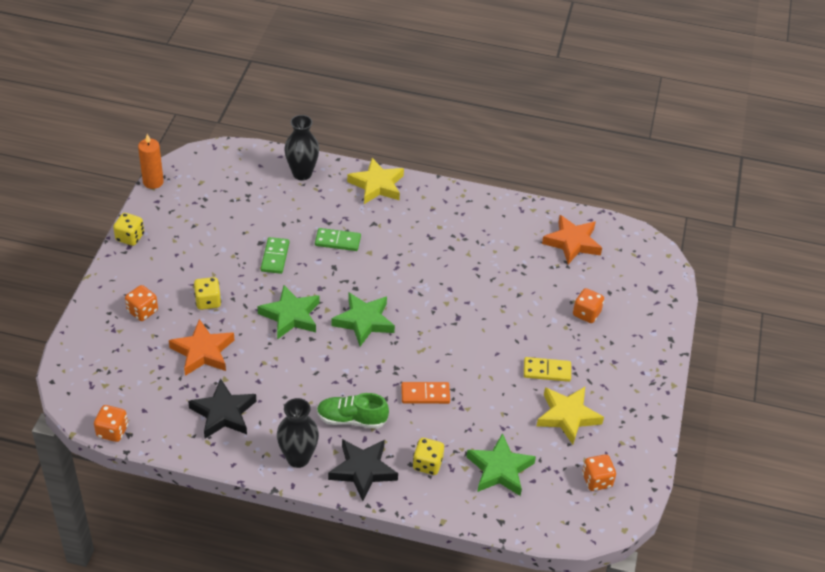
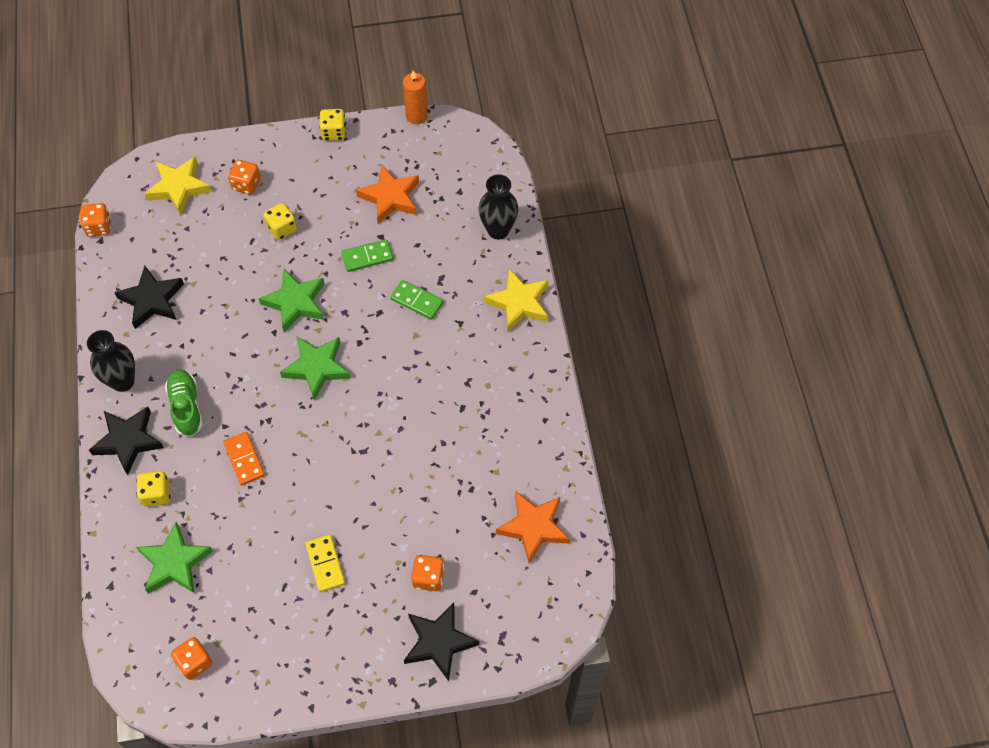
camera: 70 degrees right, 15 degrees up
(203, 352) = (218, 252): orange star -> orange star (390, 197)
(337, 241) = (417, 301): green domino -> green domino turned 45 degrees counterclockwise
(567, 416) = (270, 605): yellow star -> yellow star (179, 187)
(641, 324) = (439, 642): none -> black star

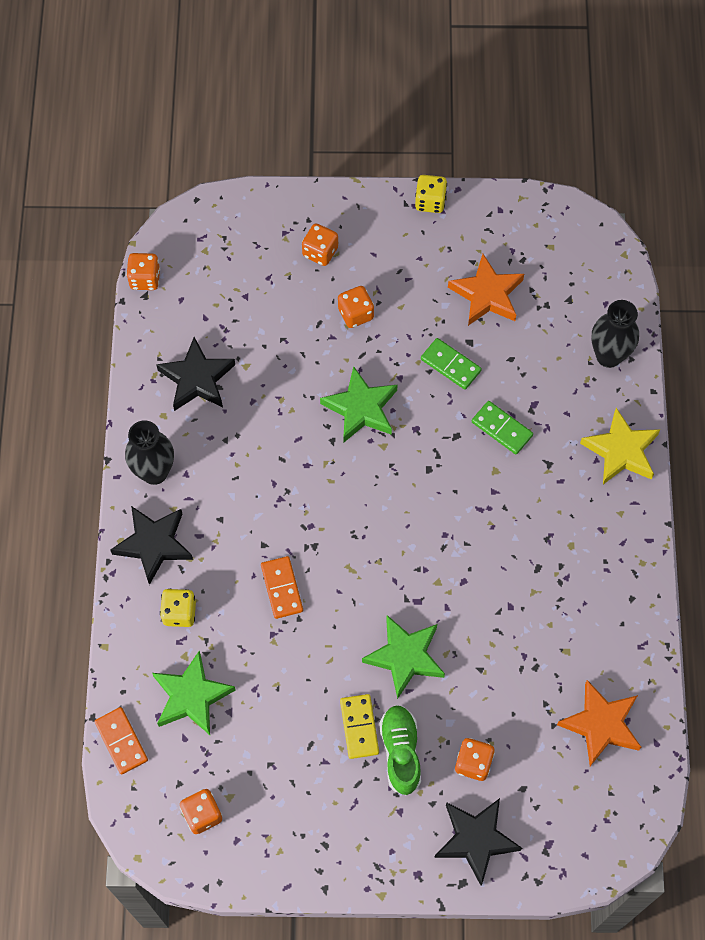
camera: 10 degrees right, 5 degrees up
(116, 611) = (121, 741): none -> orange domino
(179, 187) = (242, 243): yellow star -> none
(186, 407) = (223, 515): green shoe -> green shoe (400, 752)
(282, 228) = (355, 314): yellow dice -> orange dice
(317, 368) = (376, 492): green star -> green star (405, 657)
(367, 257) = (450, 365): green domino -> green domino turned 45 degrees clockwise
(417, 116) = (531, 195): orange candle -> none

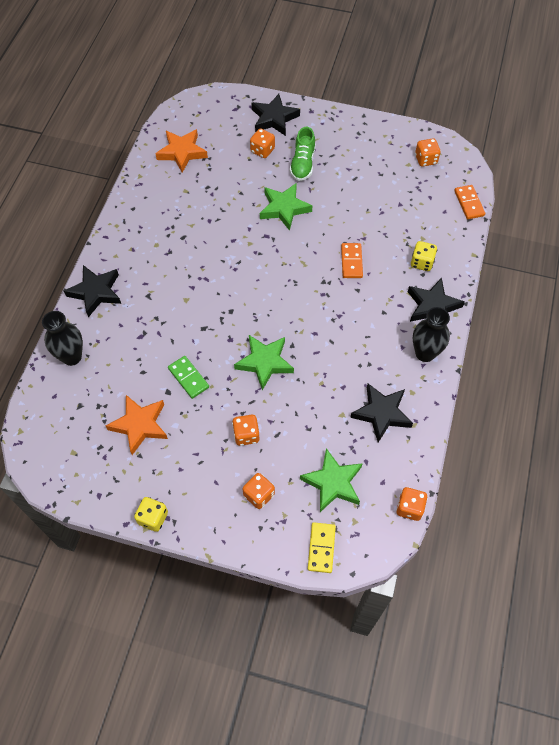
camera: 165 degrees left, 5 degrees down
(191, 696) = (422, 216): green star -> green star (333, 483)
(359, 727) = (323, 180): yellow domino -> yellow domino (321, 548)
(501, 429) = (170, 325): green domino -> none
(621, 451) = (96, 292): yellow star -> black star

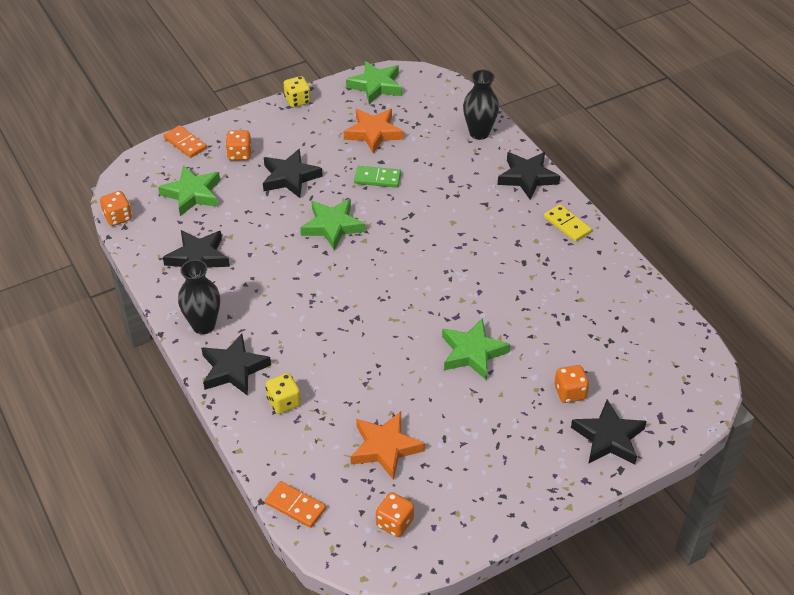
camera: 135 degrees right, 15 degrees down
(76, 477) = (376, 86): none -> green star
(182, 152) = (637, 329): orange star -> orange star (385, 448)
(246, 435) = (290, 177): orange dice -> black star
(303, 164) = (513, 411): green shoe -> none
(321, 548) = (163, 158): yellow domino -> yellow domino (567, 225)
(351, 262) = (352, 352): orange domino -> orange domino (185, 143)

